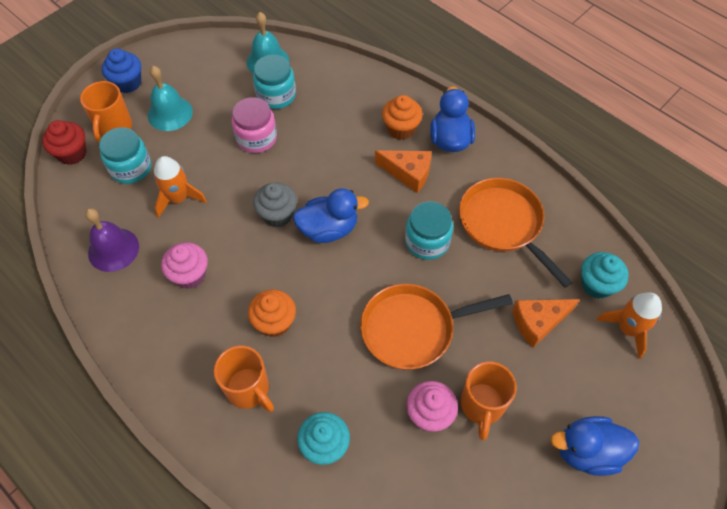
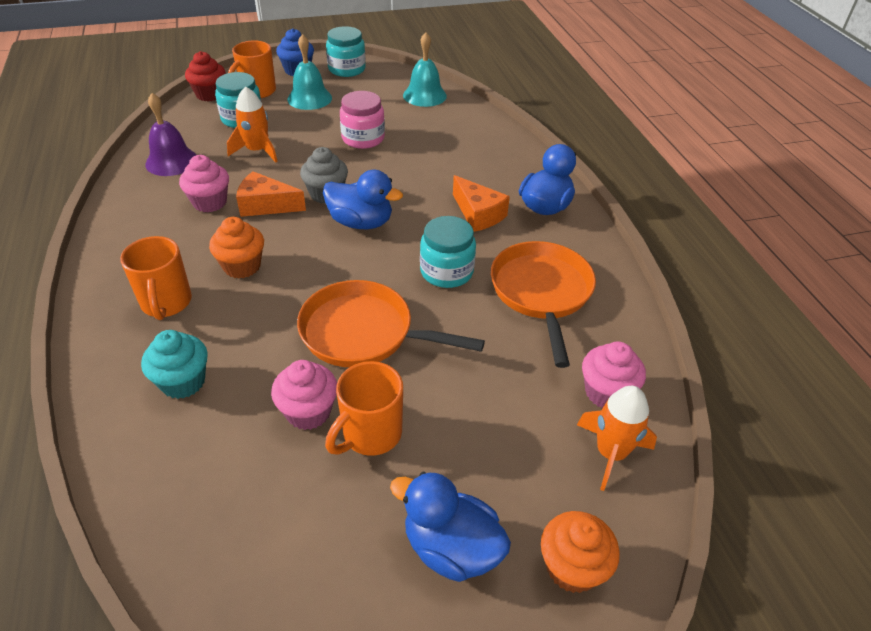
camera: 30 degrees right, 15 degrees down
(276, 95) = (409, 118): turquoise jar -> turquoise jar (347, 69)
(401, 129) = (502, 181): orange cupcake -> orange cupcake (572, 567)
(538, 322) = (504, 393): orange cheese -> orange cheese (266, 205)
(597, 285) = (606, 392): turquoise cupcake -> pink cupcake

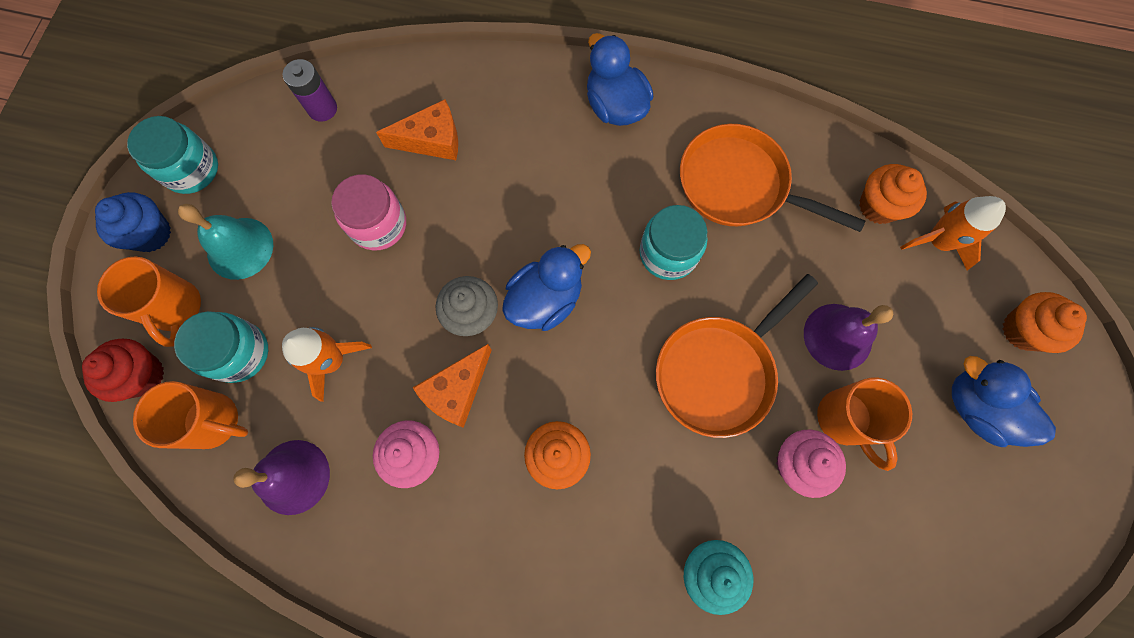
camera: 60 degrees left, 30 degrees up
(166, 303) = (581, 557): orange mug -> orange mug (215, 421)
(424, 95) = (322, 109): turquoise bell -> purple battery
(450, 403) = (837, 336): none -> purple bell
(451, 548) = (977, 408): blue duck -> blue duck turned 75 degrees clockwise
(478, 214) = (593, 176): orange cheese -> orange cheese (432, 140)
(606, 392) = (878, 206): pink cupcake -> orange cupcake

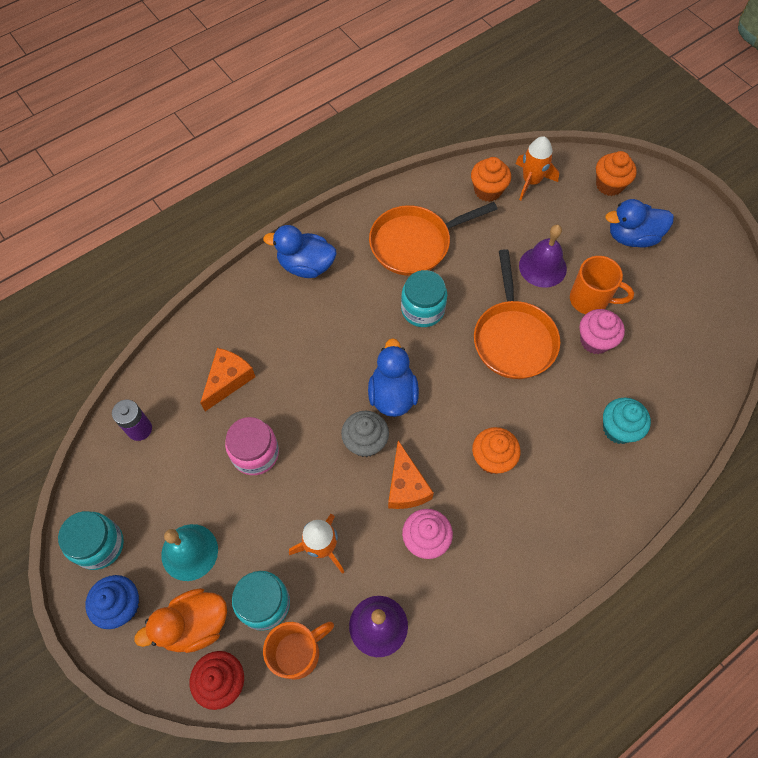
camera: 50 degrees left, 10 degrees down
(177, 309) = (194, 625): orange mug -> orange duck

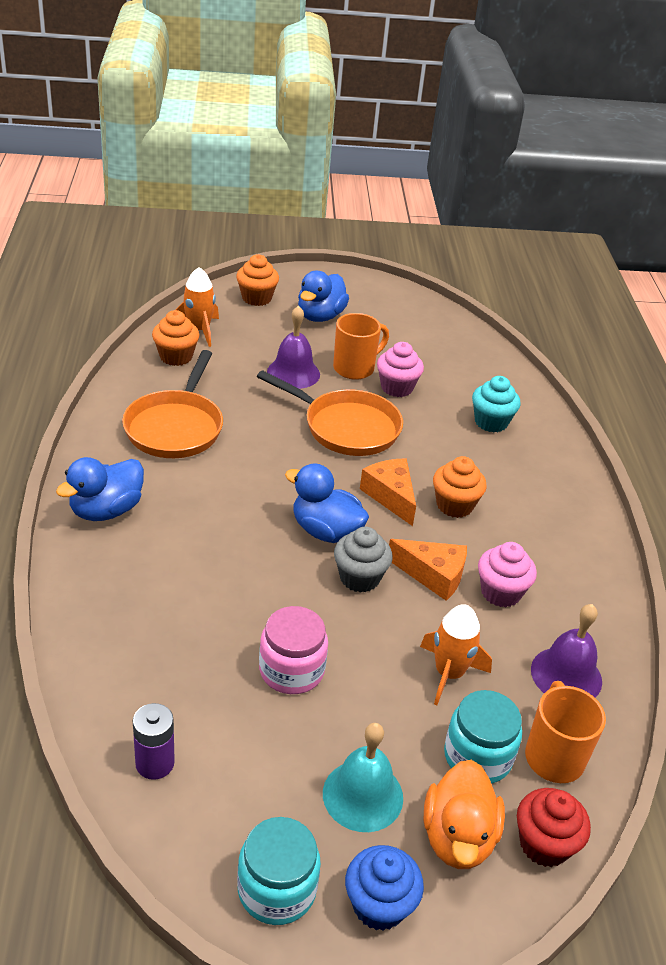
camera: 60 degrees left, 25 degrees down
(228, 380) = (176, 646): orange cheese -> orange cheese (390, 496)
(422, 309) = (254, 462): turquoise jar -> none

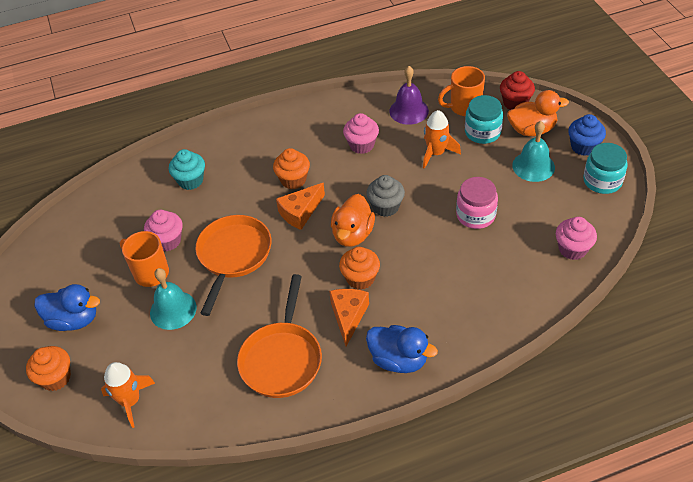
camera: 100 degrees left, 10 degrees up
(155, 763) = (572, 249): purple battery -> pink cupcake
(175, 427) = (282, 359): orange pan -> orange pan turned 105 degrees clockwise
(176, 357) = (181, 401): orange cupcake -> orange cupcake (360, 278)
(293, 373) = (173, 310): purple bell -> turquoise bell
(325, 531) = (353, 234): blue duck -> orange duck
(433, 575) = (364, 175): orange cheese -> orange cheese (348, 316)

